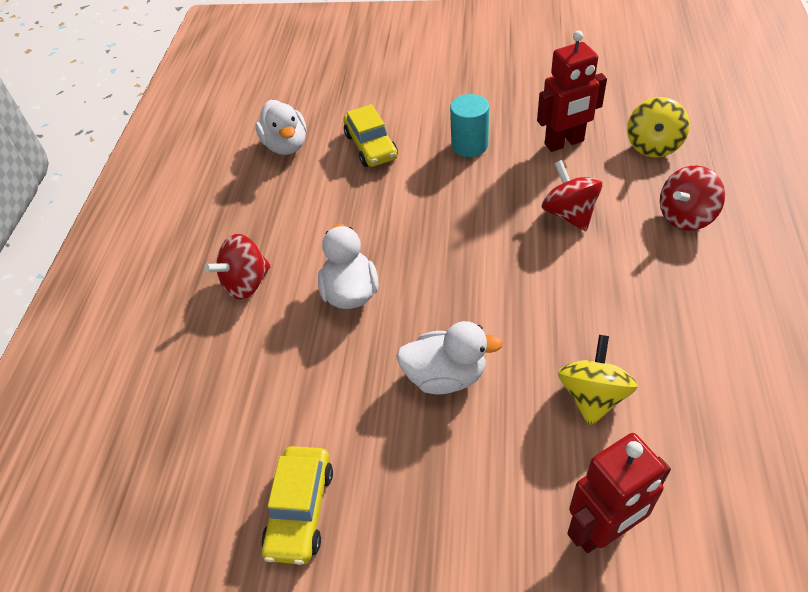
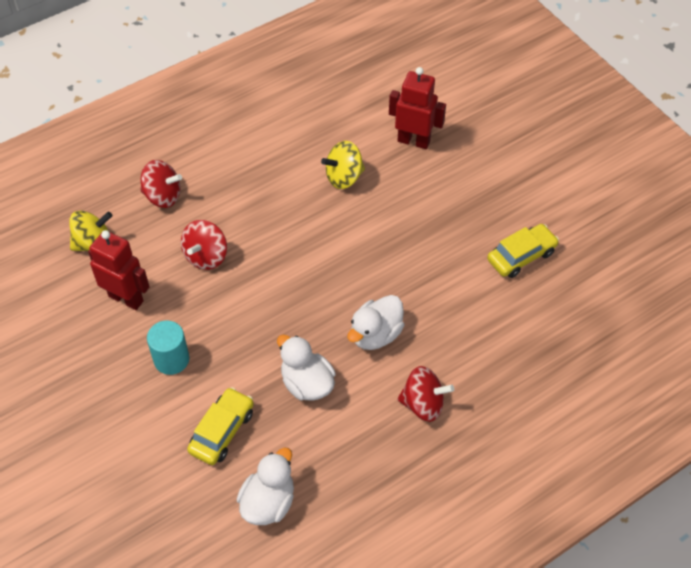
camera: 135 degrees left, 5 degrees up
(445, 376) = (389, 245): white duck -> white duck (307, 383)

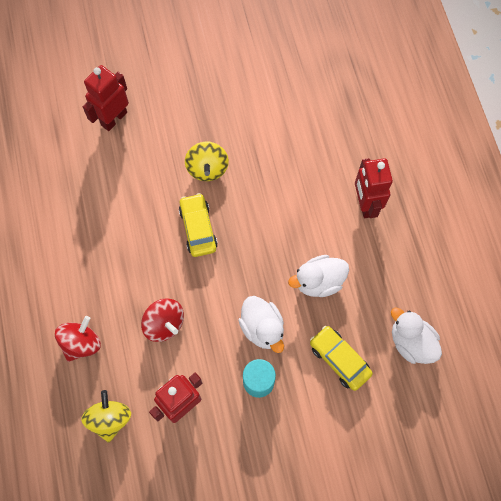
camera: 70 degrees left, 15 degrees up
(344, 177) = (128, 186): yellow spinning top -> yellow spinning top (207, 168)
(375, 334) = (293, 216): white duck -> white duck (262, 328)
(423, 404) = (365, 204): red spinning top -> red robot
(521, 256) = (261, 86): yellow car -> yellow car (198, 228)

